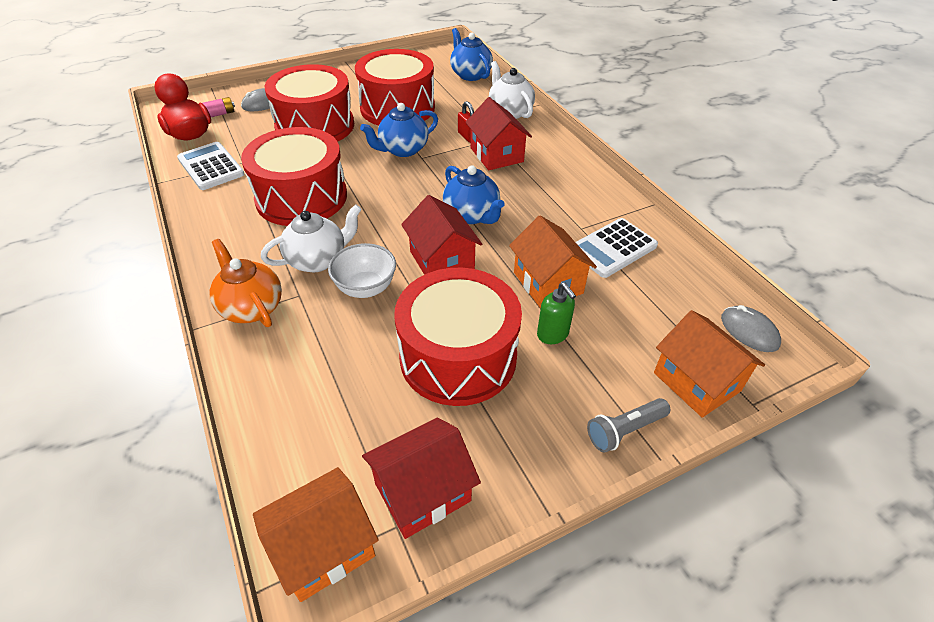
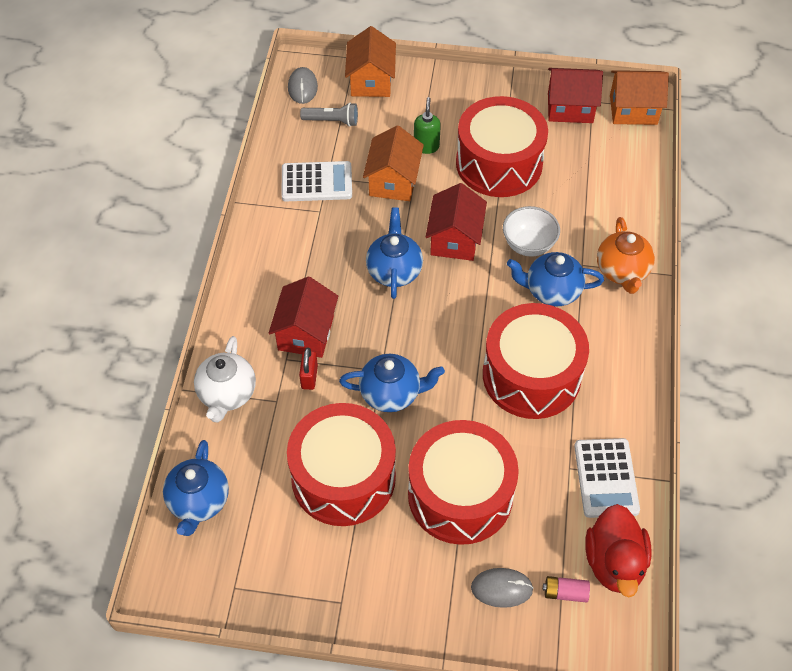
camera: 145 degrees left, 10 degrees up
(318, 260) = (551, 291): white teapot -> blue teapot
(624, 430) = (439, 81): grey flashlight -> grey flashlight (332, 121)

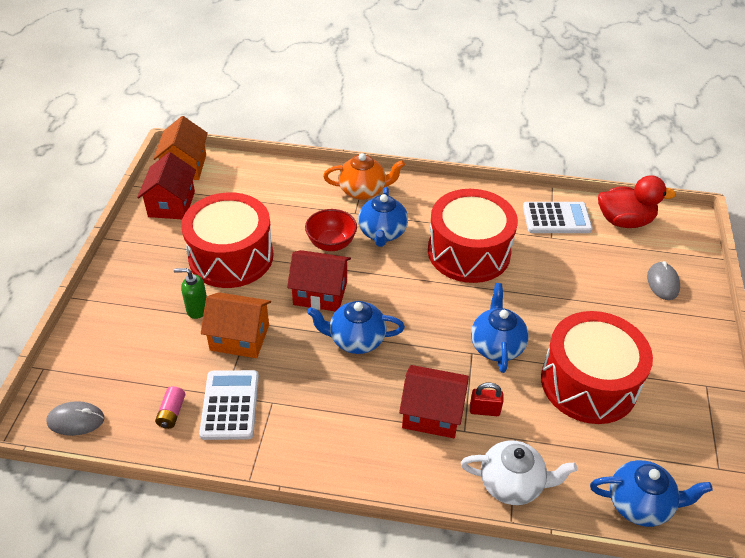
camera: 90 degrees left, 10 degrees down
(332, 121) = (140, 390): grey flashlight -> none
(371, 81) = (86, 353): orange house -> none
(460, 495) = (588, 303): red drum -> none
(528, 245) = (331, 244): white bowl -> red bowl
(565, 593) = (655, 248): pink battery -> pink battery (172, 413)

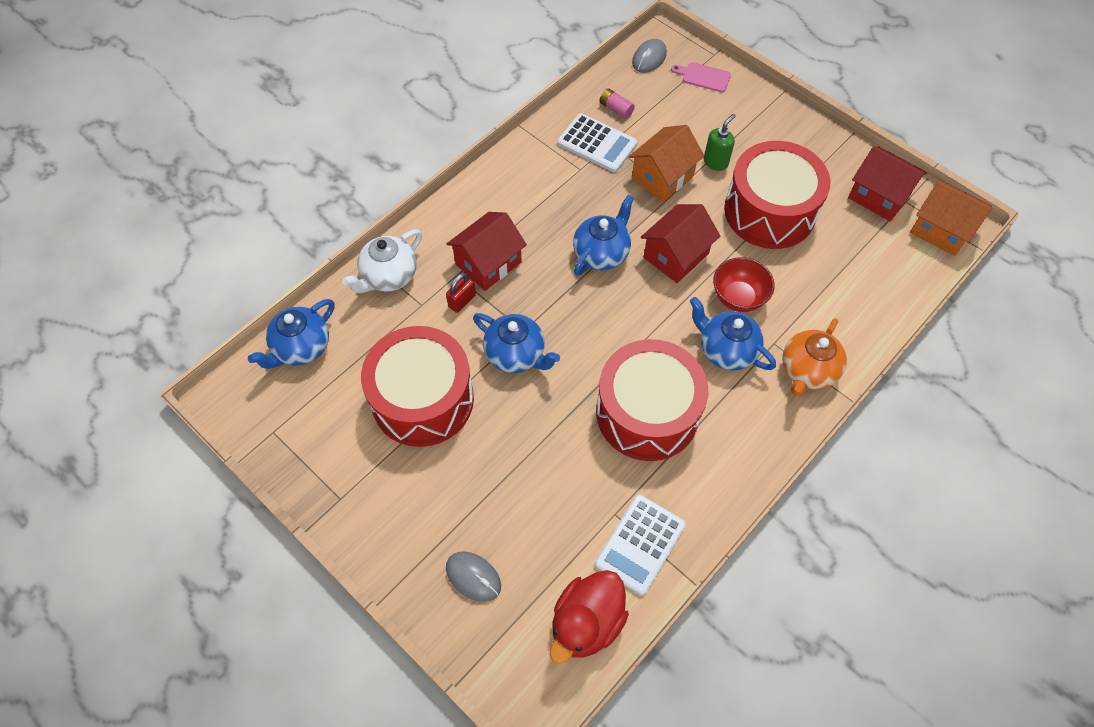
camera: 125 degrees right, 15 degrees up
(83, 363) = (703, 77): none -> pink cutting board

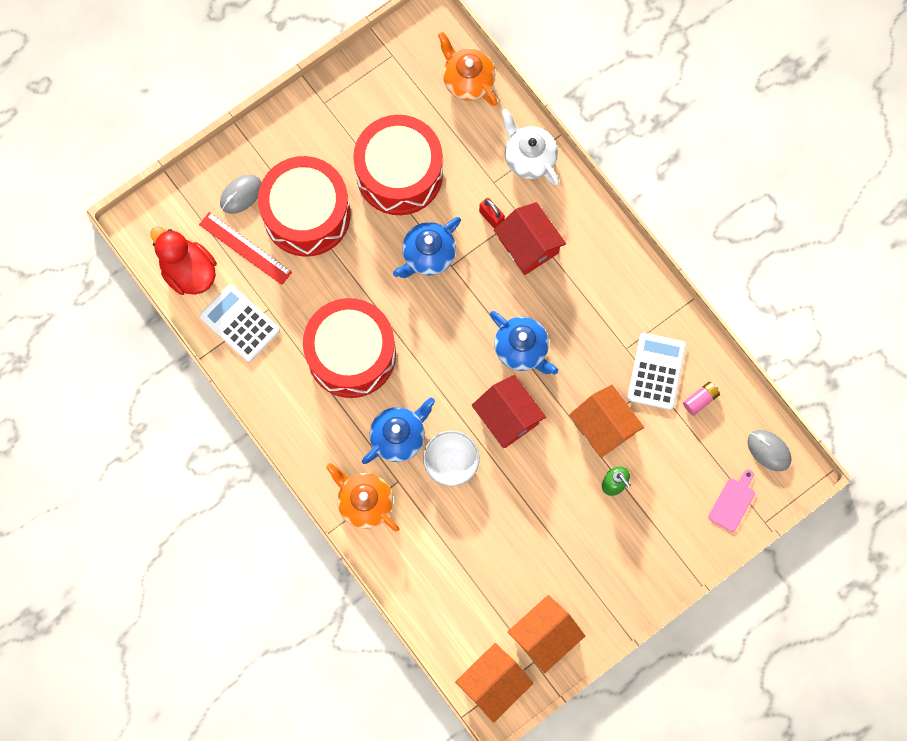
camera: 100 degrees right, 15 degrees up
(301, 348) = (467, 80): blue teapot -> orange teapot
(543, 557) = (245, 248): none -> red ruler
(597, 144) = (656, 371): white calculator -> white calculator turned 150 degrees clockwise
(738, 297) = (451, 462): red bowl -> white bowl
(769, 211) = (544, 520): red drum -> red drum (307, 214)
(879, 196) = (544, 636): red house -> orange house

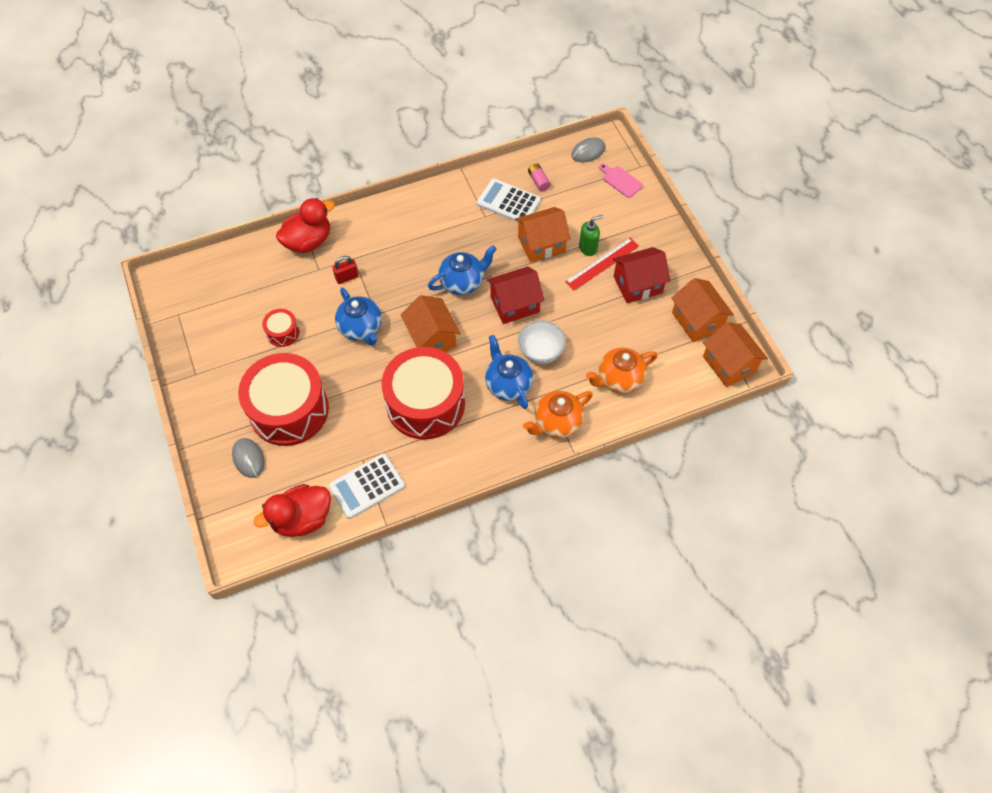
camera: 75 degrees left, 15 degrees down
(245, 248) = (299, 466): red ruler -> red ruler (602, 264)
(399, 173) = (283, 332): red drum -> red drum, size x0.43
(437, 336) = (431, 337): none -> orange house
(467, 80) = (225, 267): orange teapot -> orange teapot (619, 379)
(528, 245) = (380, 258): red house -> red house (637, 284)
(529, 158) = (308, 241): white teapot -> red duck

